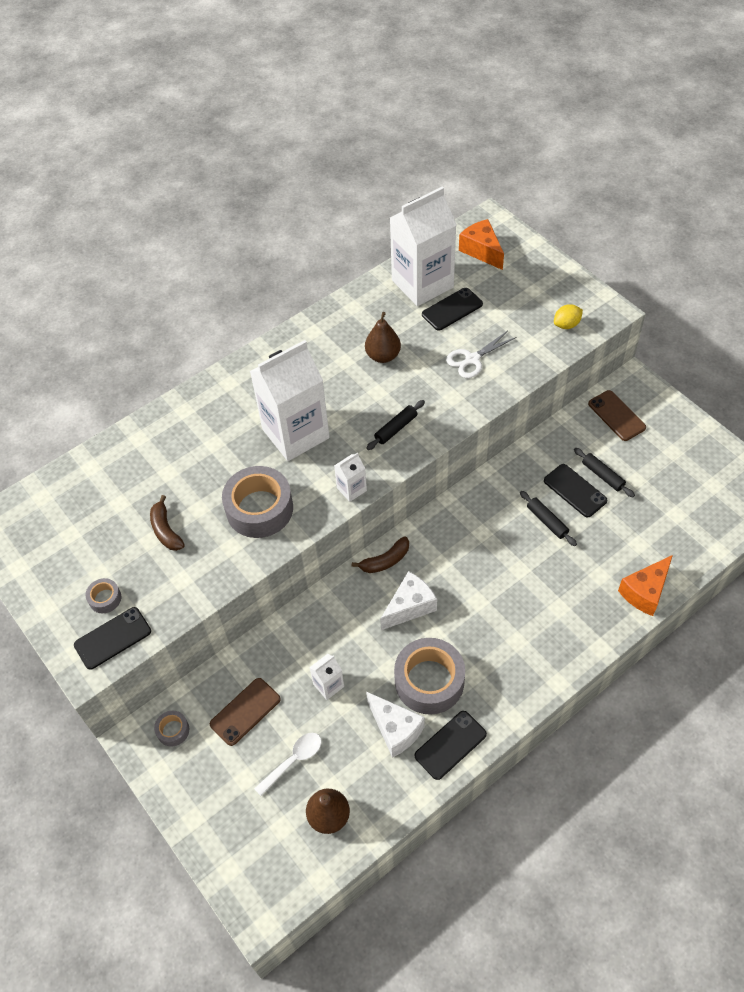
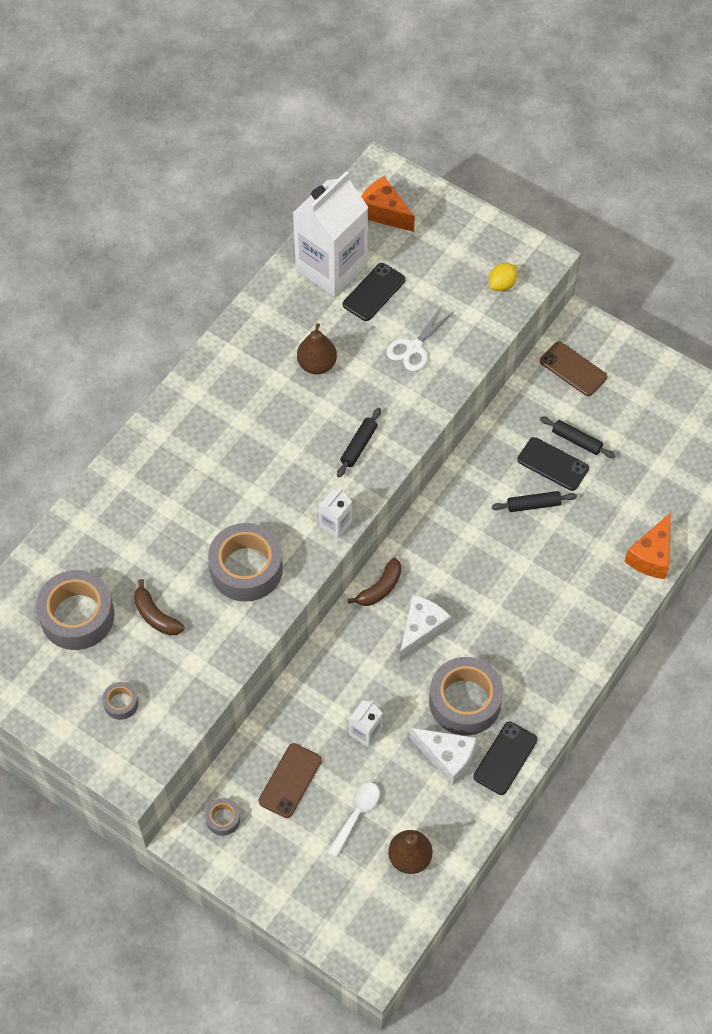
camera: 20 degrees left, 5 degrees up
(100, 514) = (77, 616): none -> grey tape
(113, 638) = (146, 741): black phone -> none
(295, 433) = (254, 476): white carton -> none
(547, 521) = (533, 505): black rolling pin -> black rolling pin turned 45 degrees counterclockwise

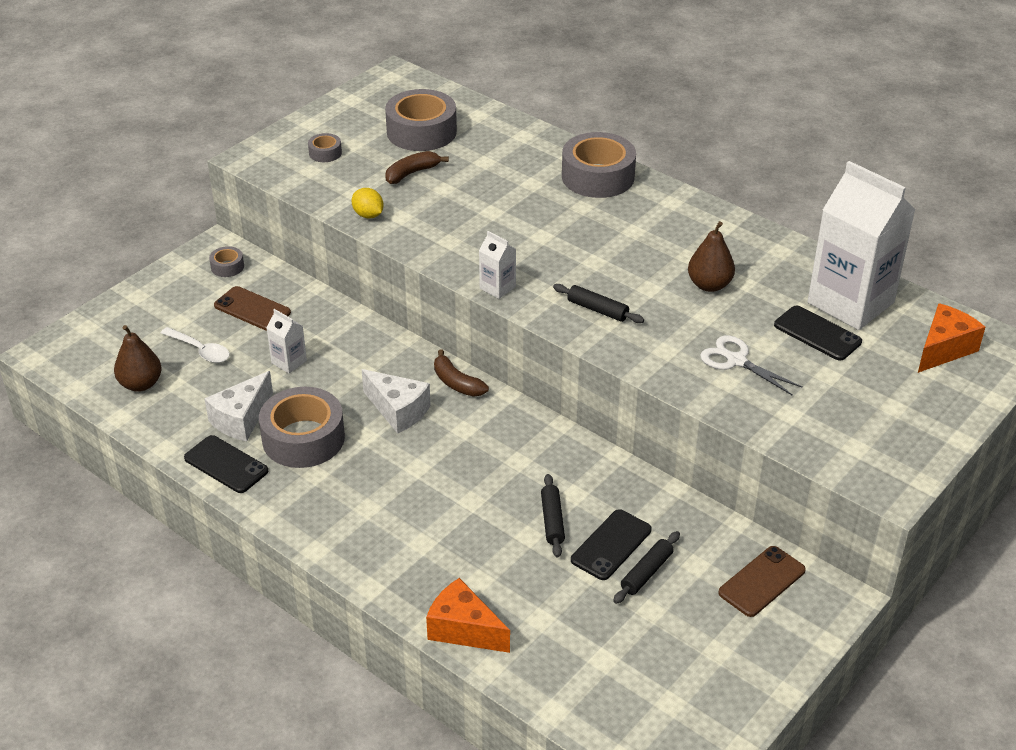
camera: 95 degrees right, 20 degrees down
(246, 568) = (453, 227): grey tape -> grey tape (598, 176)
(502, 284) = (841, 445): yellow lemon -> yellow lemon (368, 215)

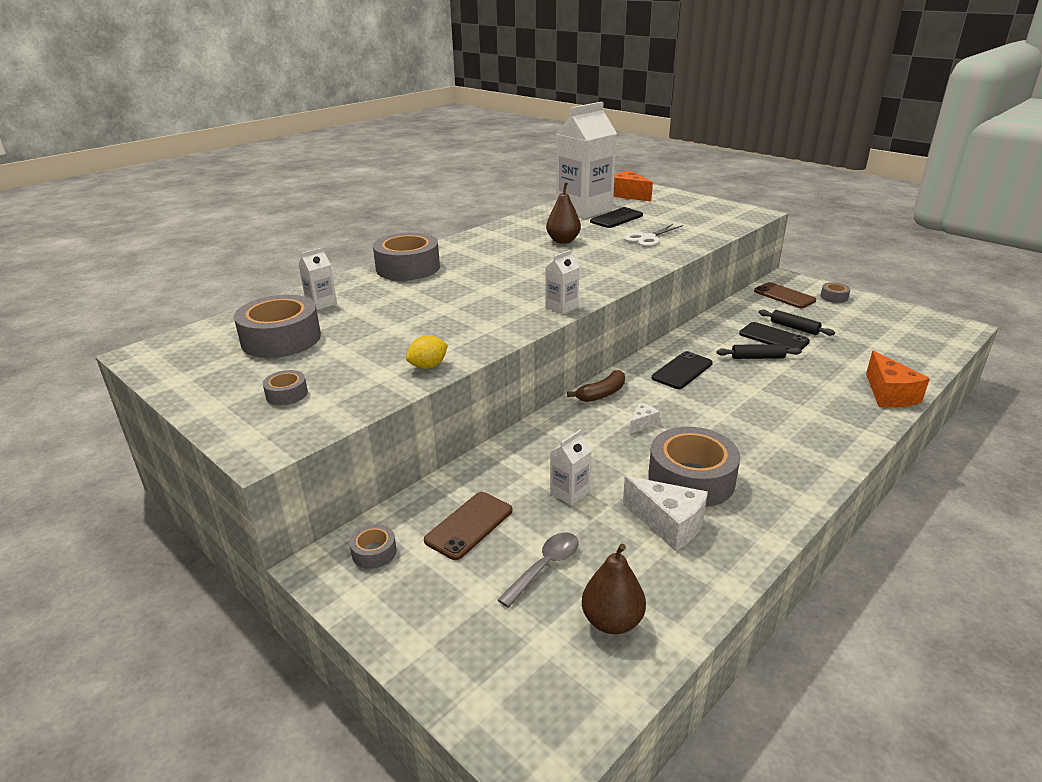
camera: 85 degrees left, 10 degrees down
(200, 350) = (545, 567): white spoon -> grey spoon
(226, 464) = (744, 532): black phone -> black phone (682, 371)
(398, 411) = (642, 423): white cheese -> white cheese, size x0.52
(412, 173) = (359, 344): brown banana -> none
(463, 629) = (889, 394): orange cheese -> orange cheese turned 45 degrees counterclockwise
(498, 138) = (321, 303): none -> white carton
(597, 310) = (592, 273): black rolling pin -> none
(770, 643) = (834, 297): none -> grey tape

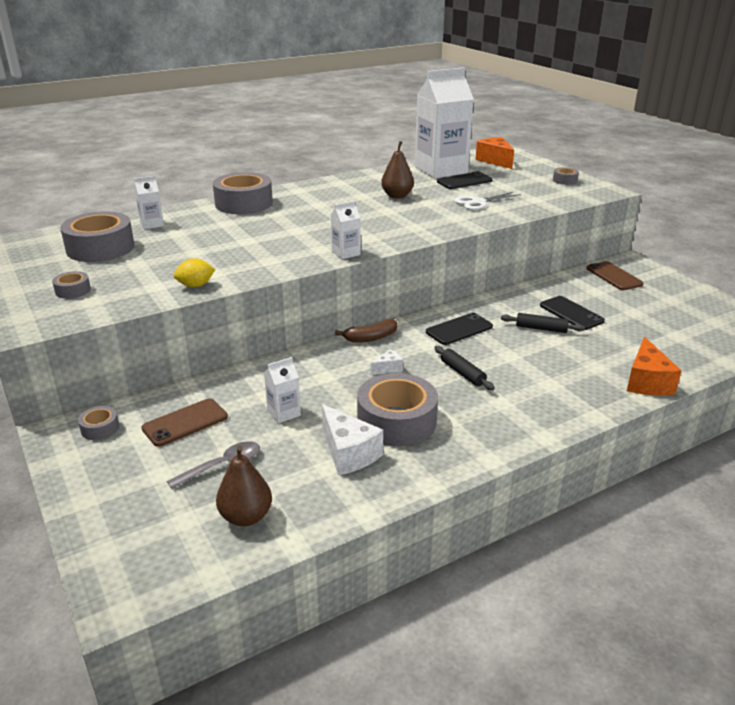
camera: 15 degrees right, 0 degrees up
(794, 328) = (600, 307): black rolling pin -> black rolling pin (462, 373)
(834, 297) = (665, 284): grey tape -> grey tape (565, 180)

